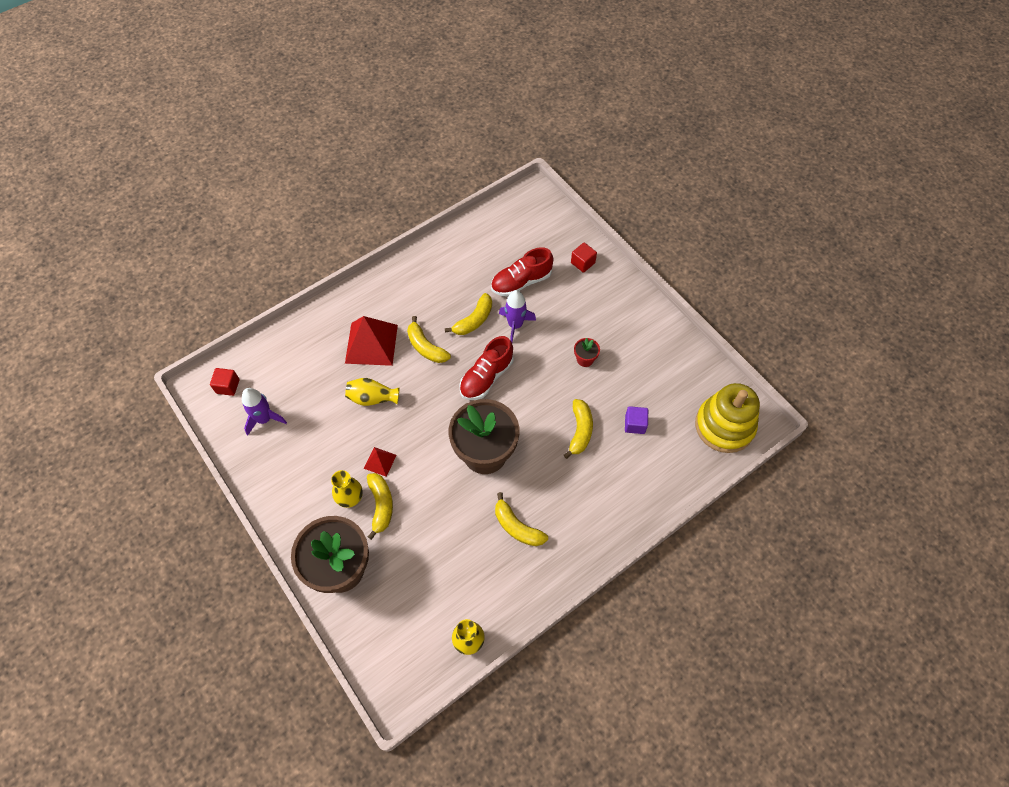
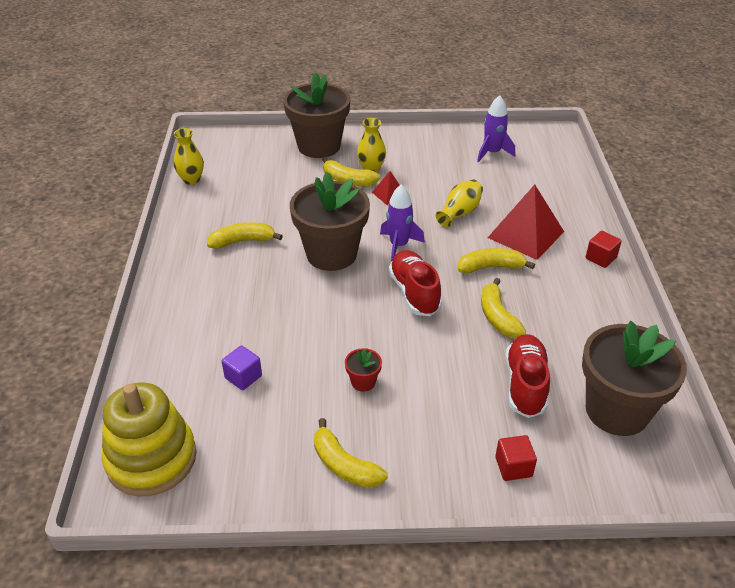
camera: 125 degrees right, 20 degrees down
(228, 386) = (544, 145): red cube -> red cube (601, 258)
(507, 236) = (617, 411): none -> brown flower pot
(515, 325) = (463, 347): purple rocket -> purple rocket (399, 245)
(580, 431) = (283, 329): yellow banana -> yellow banana (344, 465)

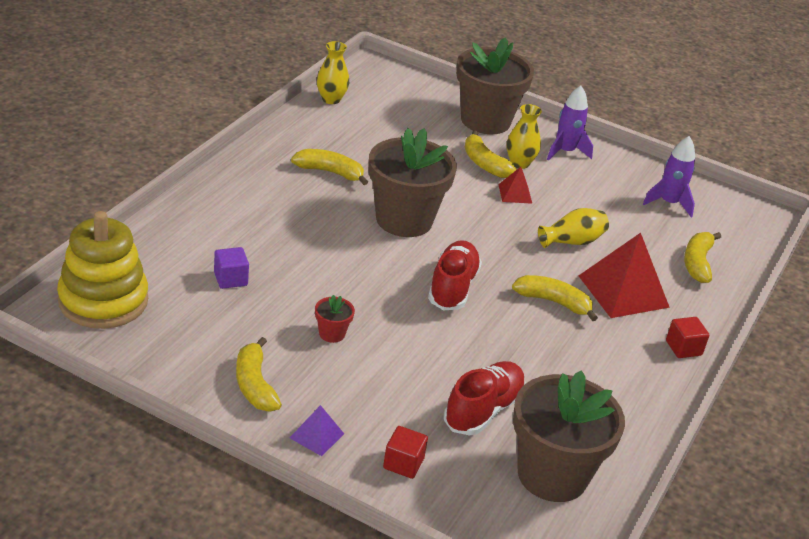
camera: 25 degrees right, 5 degrees down
(399, 245) = (478, 242): purple rocket -> purple rocket (565, 152)
(431, 482) = (316, 435): none -> purple pyramid
(497, 317) = (515, 345): yellow banana -> yellow banana (697, 263)

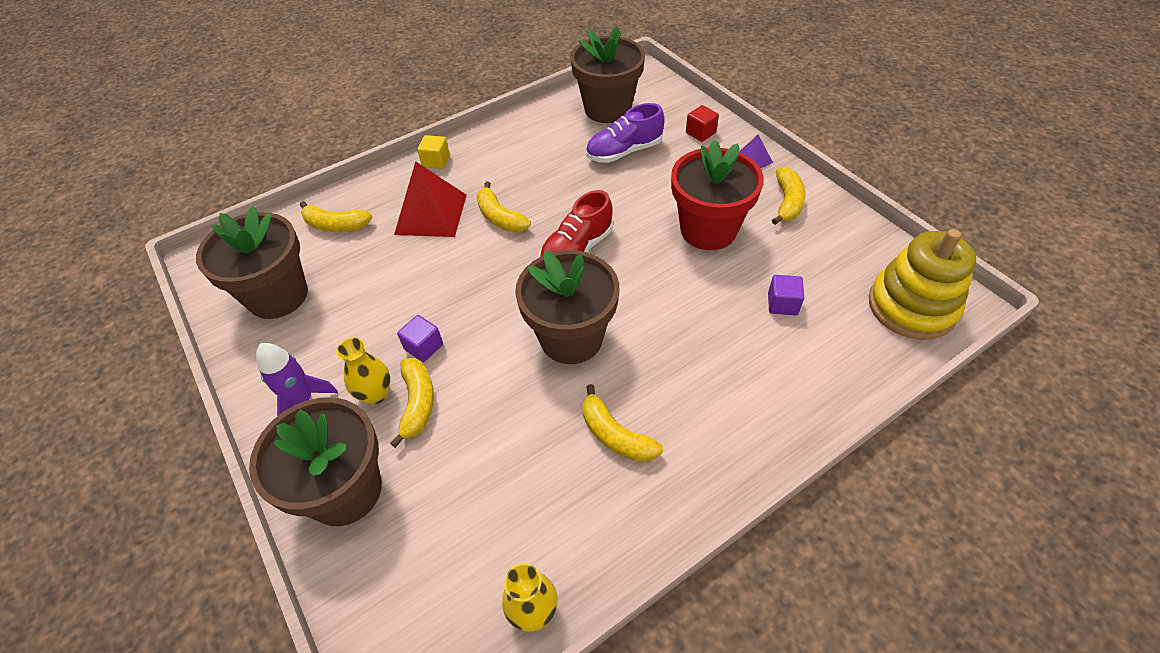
camera: 145 degrees left, 15 degrees up
(332, 333) = (708, 230): red flower pot -> red flower pot, size x2.47
(483, 410) = (624, 151): red shoe -> purple shoe
(515, 193) = (423, 347): red pyramid -> purple cube
(572, 241) = (424, 272): yellow vase -> none
(669, 203) = (278, 296): purple rocket -> brown flower pot
(683, 348) = (436, 161): red cube -> yellow cube
(697, 263) = (336, 225): yellow banana -> yellow banana turned 60 degrees clockwise

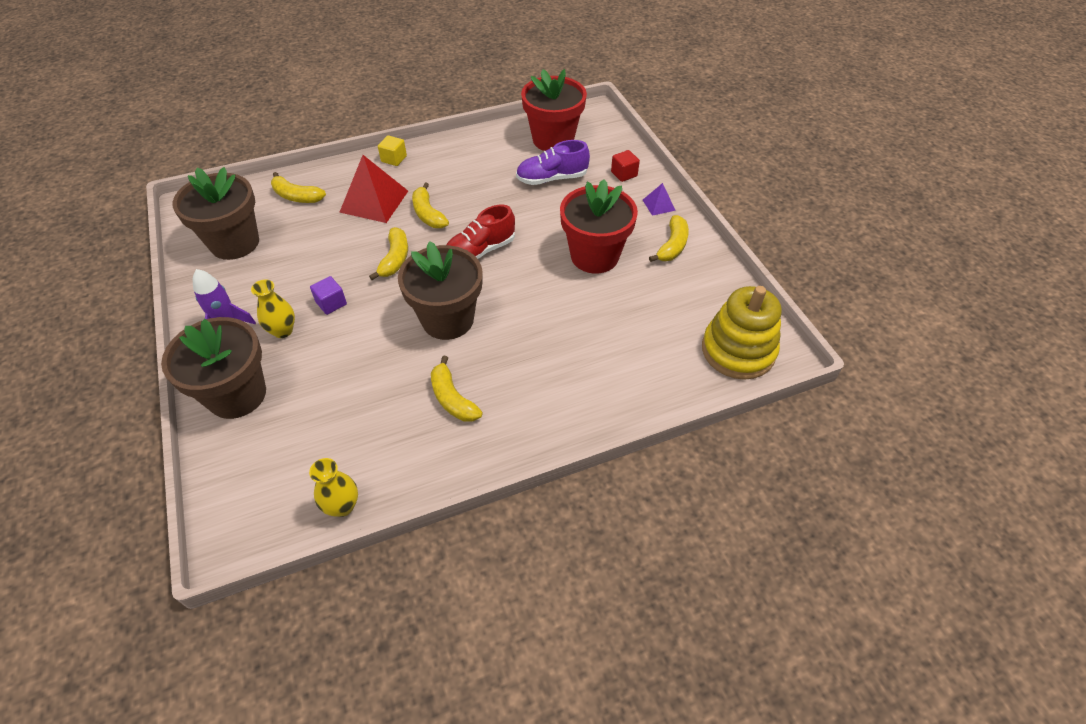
camera: 10 degrees right, 0 degrees up
(417, 403) = (311, 344): yellow banana -> yellow banana (395, 259)
(607, 109) = (553, 139): brown flower pot -> red flower pot
(782, 304) = (630, 327): purple cube -> none

